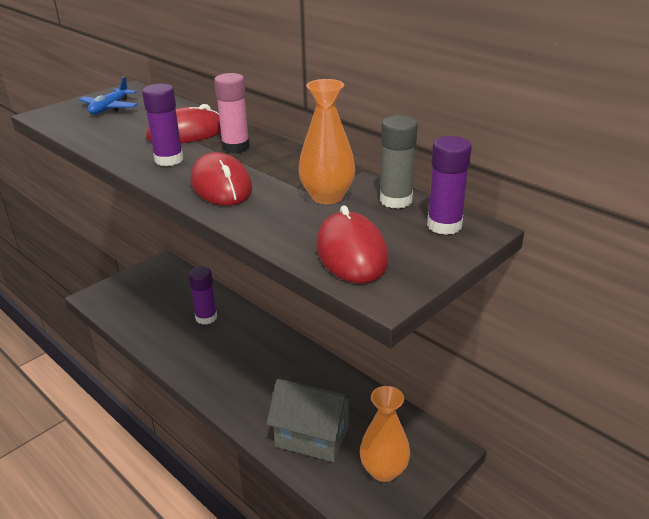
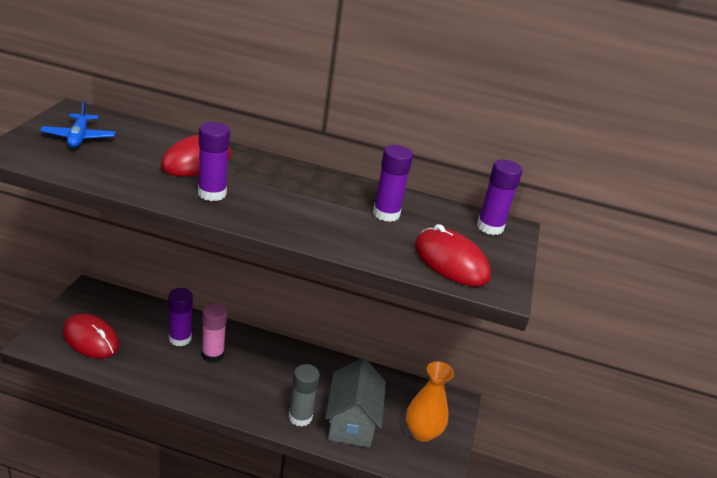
camera: 35 degrees left, 0 degrees up
(221, 185) = (289, 214): red mouse -> red mouse (90, 339)
(236, 147) = (260, 173): pink glue stick -> pink glue stick (212, 354)
(312, 437) = (351, 422): grey house -> grey house turned 75 degrees counterclockwise
(327, 197) = (386, 214): orange vase -> purple glue stick
(396, 200) = (438, 210): grey glue stick -> grey glue stick (300, 417)

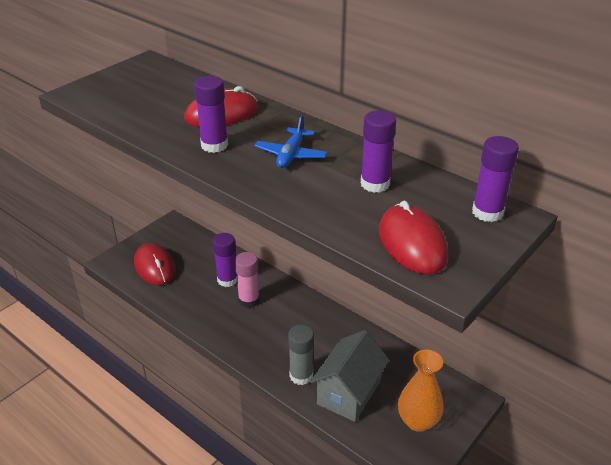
camera: 30 degrees right, 5 degrees up
(79, 137) = (136, 85): blue plane -> blue plane (291, 155)

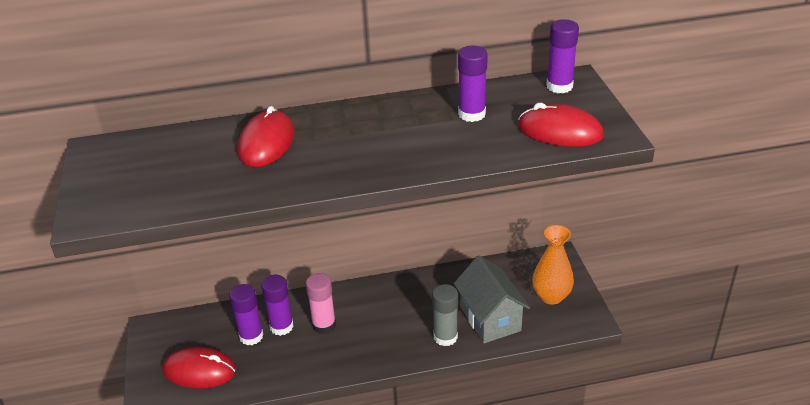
camera: 50 degrees left, 0 degrees up
(214, 145) = (315, 166): purple glue stick -> purple glue stick (251, 336)
(291, 155) = (382, 134): blue plane -> none

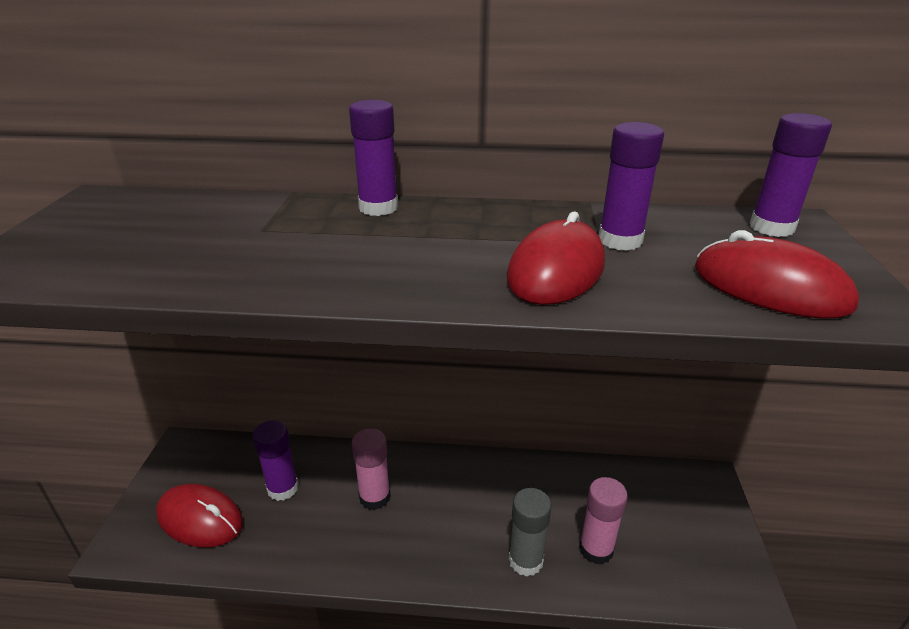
camera: 15 degrees right, 5 degrees down
(266, 143) = (303, 226): red mouse -> red mouse (556, 270)
(281, 326) = (324, 485): purple glue stick -> purple glue stick (378, 208)
(490, 319) = (596, 549): grey house -> pink glue stick
(551, 296) = (692, 537): orange vase -> none

